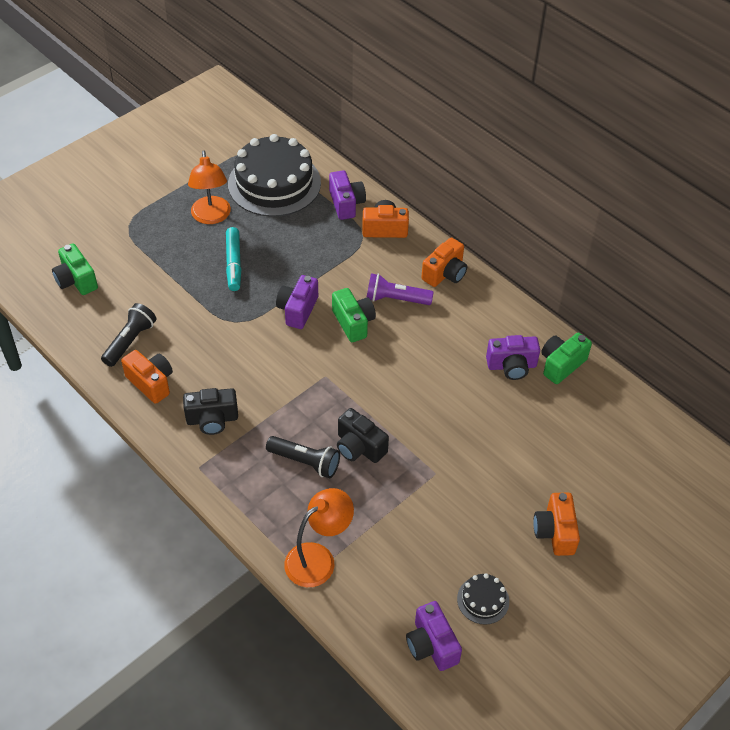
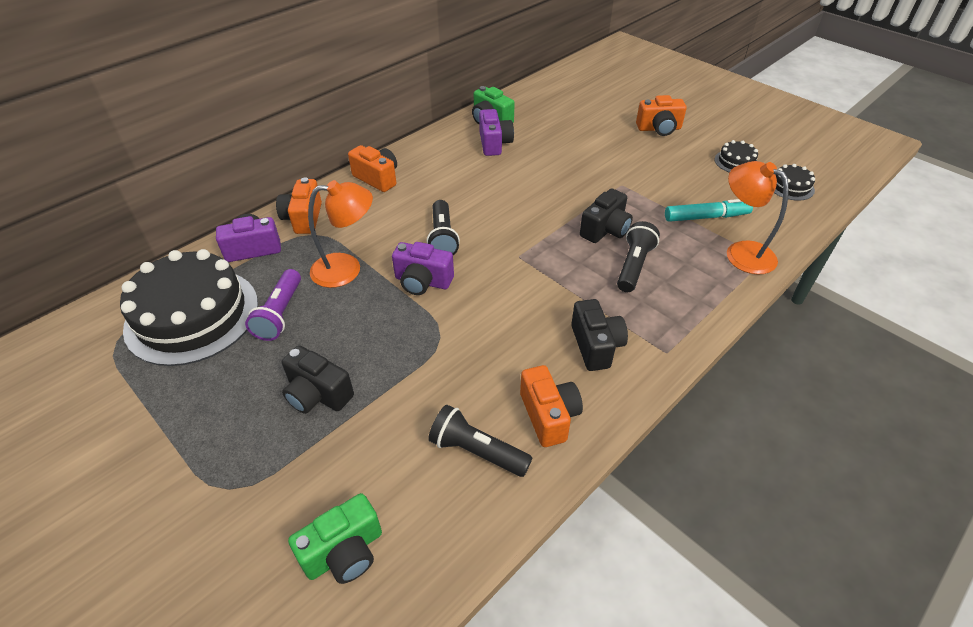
camera: 90 degrees left, 5 degrees down
(151, 383) = (549, 415): orange camera -> orange camera turned 120 degrees clockwise
(191, 257) = (317, 394): none -> black camera
(211, 217) = (239, 378): orange lamp -> orange lamp (347, 269)
(234, 263) = (337, 346): turquoise marker -> turquoise marker (706, 217)
(353, 323) = (443, 238): green camera -> black flashlight
(395, 299) = (410, 209): purple flashlight -> purple flashlight (280, 314)
(431, 645) = (790, 187): purple camera -> black cake

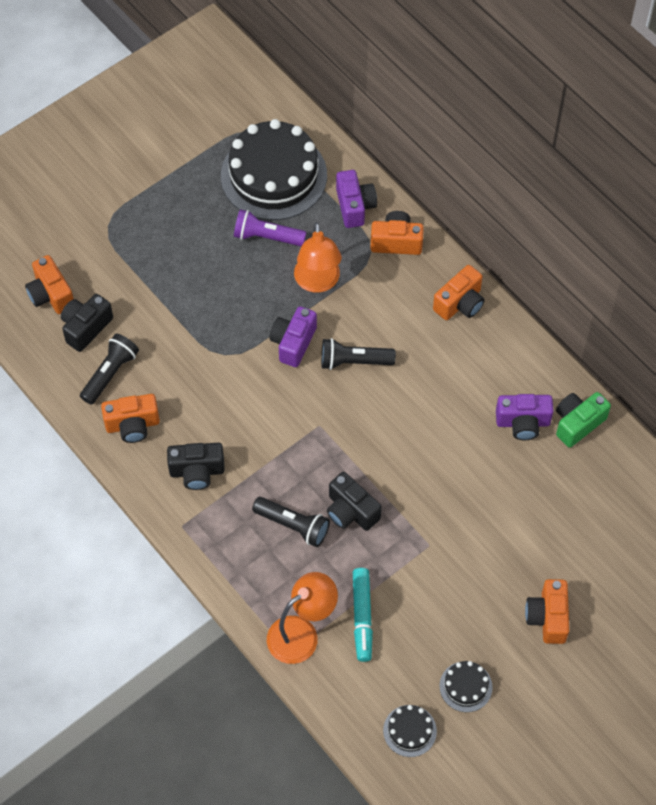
camera: 95 degrees right, 15 degrees up
(317, 394) = (178, 270): black camera -> black camera (86, 328)
(344, 552) = (51, 295): green camera -> orange camera

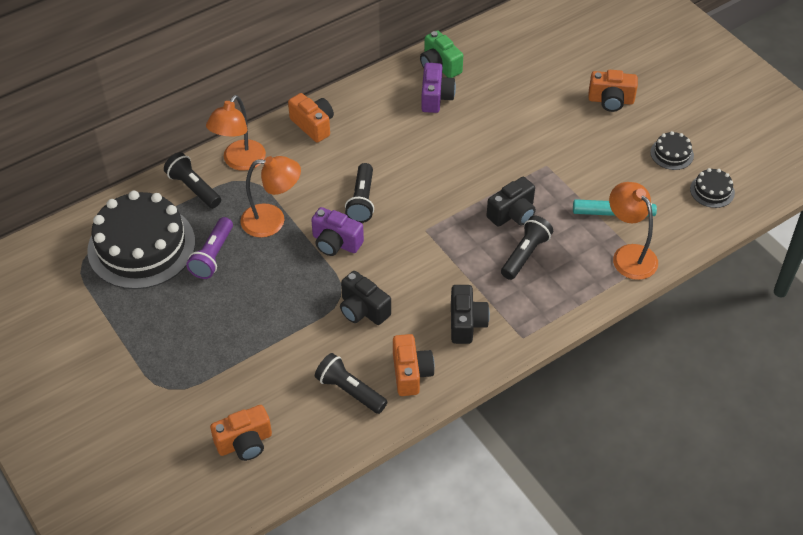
camera: 85 degrees left, 10 degrees down
(86, 328) = (291, 411): black camera -> black camera (363, 310)
(354, 206) = (193, 188): purple camera -> black flashlight
(396, 242) = (240, 162): orange camera -> orange lamp

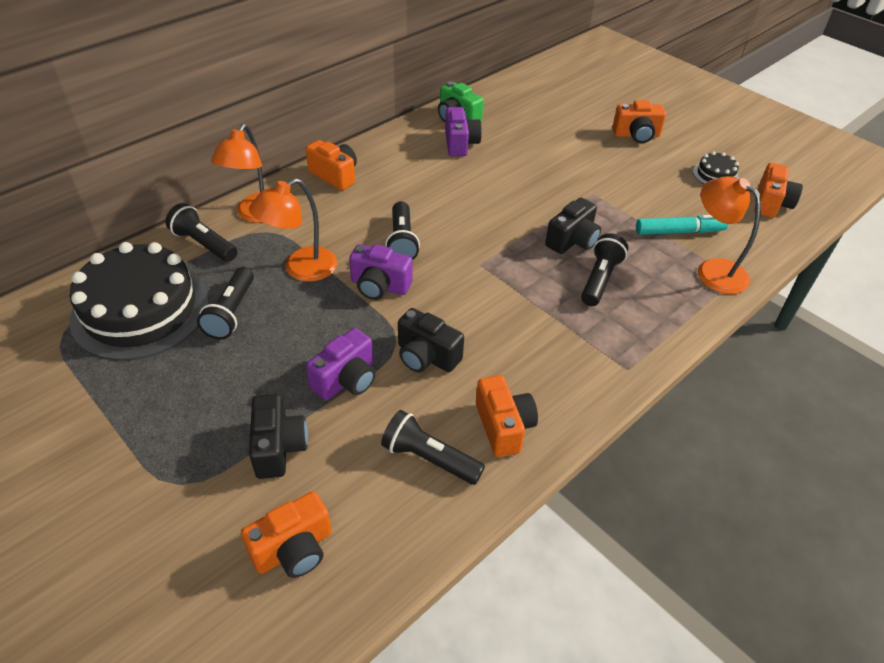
camera: 10 degrees left, 5 degrees down
(213, 256) = (231, 313): purple flashlight -> black flashlight
(272, 220) = (301, 269): orange lamp -> orange lamp turned 150 degrees clockwise
(297, 323) = (346, 380): none -> purple camera
(466, 323) = (555, 359): black camera -> black camera (279, 447)
(712, 191) = (771, 204): black cake -> orange camera

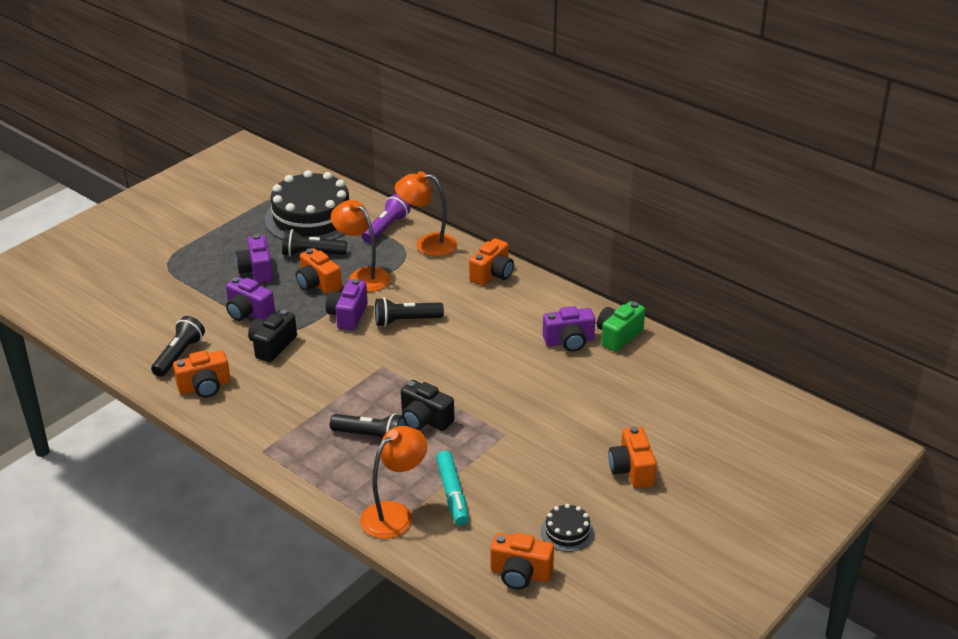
camera: 85 degrees right, 10 degrees down
(204, 244) = (386, 228): black flashlight -> purple flashlight
(248, 370) = (257, 271): none -> purple camera
(279, 447) = (191, 294): black camera -> none
(294, 549) = (118, 311): orange camera -> orange camera (318, 284)

